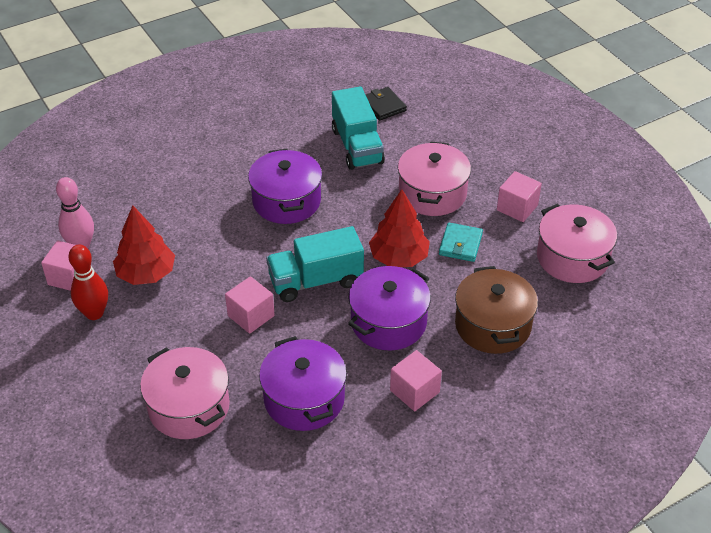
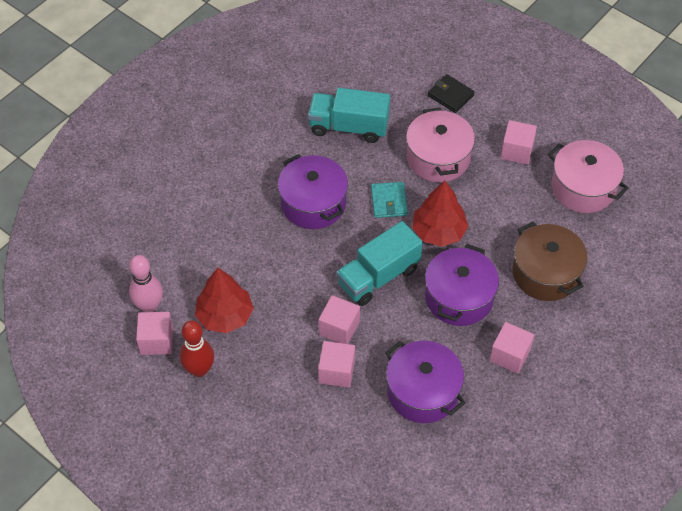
camera: 20 degrees left, 10 degrees up
(189, 407) = (330, 431): pink pot -> none
(226, 354) = (336, 371): none -> pink cube
(357, 146) = (349, 127): turquoise truck -> turquoise truck turned 135 degrees clockwise
(383, 106) = (352, 76): black wallet -> black wallet (450, 95)
(460, 244) = (485, 202): turquoise wallet -> turquoise wallet (389, 201)

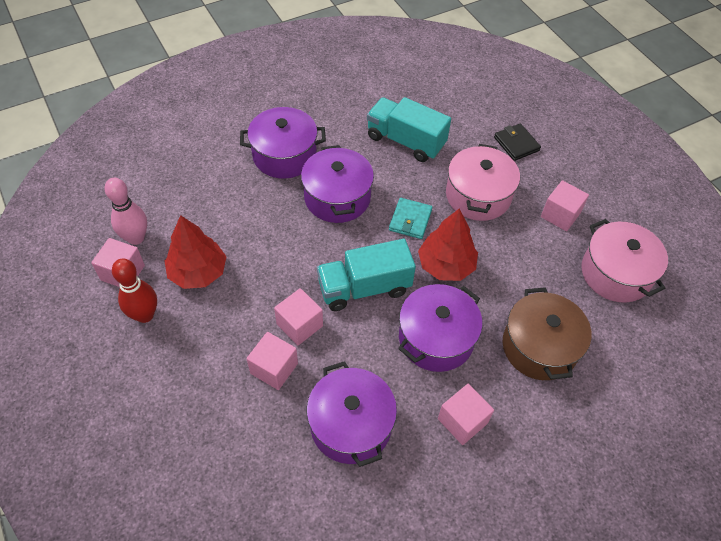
camera: 20 degrees right, 0 degrees up
(243, 179) = (284, 155): none -> purple pot

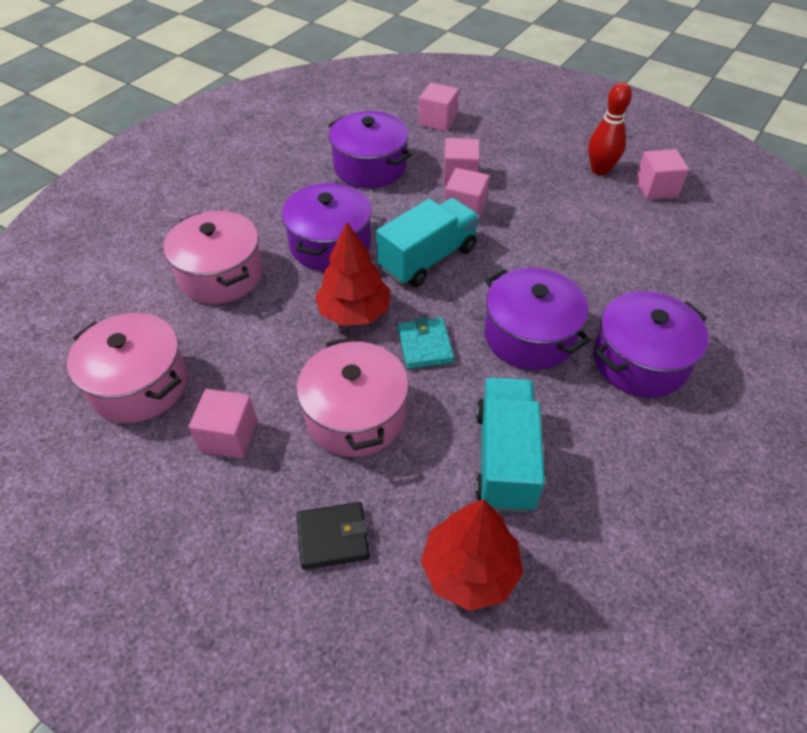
camera: 155 degrees right, 5 degrees down
(136, 238) = (682, 216): pink bowling pin -> none
(198, 272) = (594, 212): red tree -> red tree (469, 570)
(405, 141) = (505, 458): turquoise truck -> turquoise truck turned 90 degrees counterclockwise
(462, 421) = (277, 198): pink cube -> pink cube (437, 120)
(516, 144) = (333, 537): black wallet -> black wallet turned 45 degrees counterclockwise
(539, 347) = (221, 275): brown pot -> pink pot

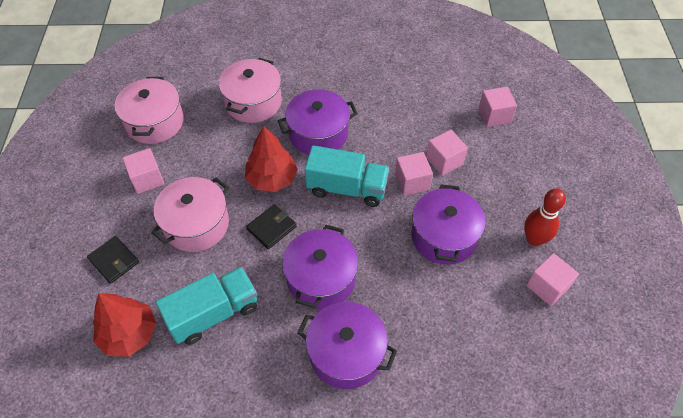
camera: 55 degrees right, 5 degrees up
(370, 167) = (408, 109): purple pot -> purple pot (444, 236)
(425, 345) = (271, 228): turquoise wallet -> black wallet

